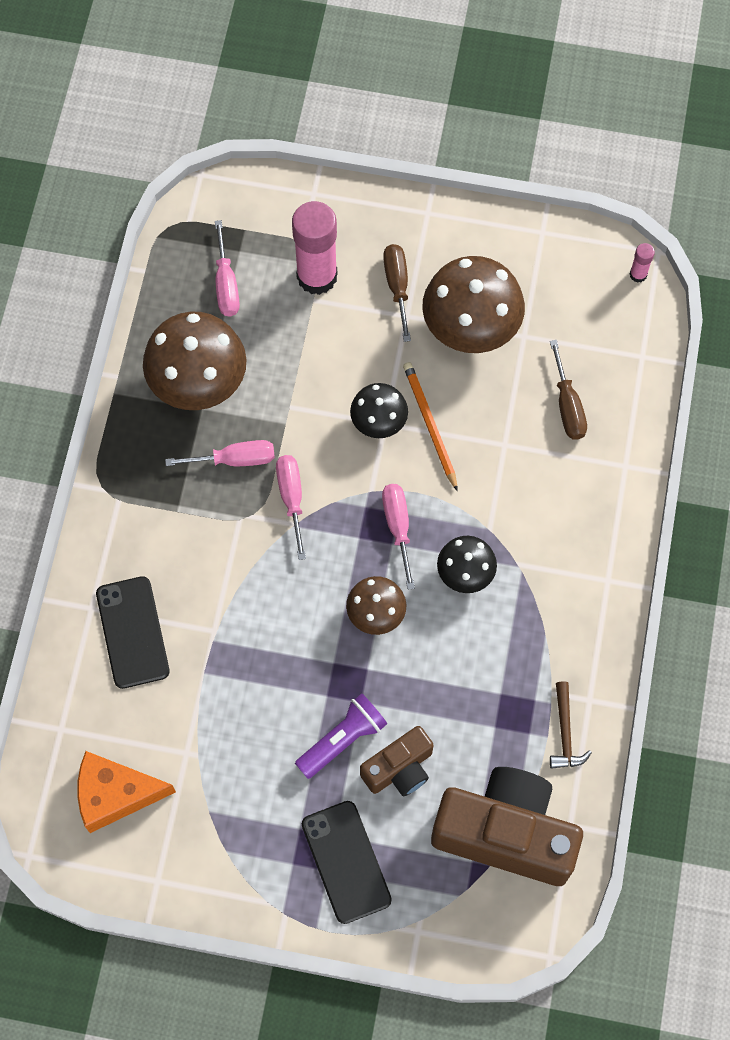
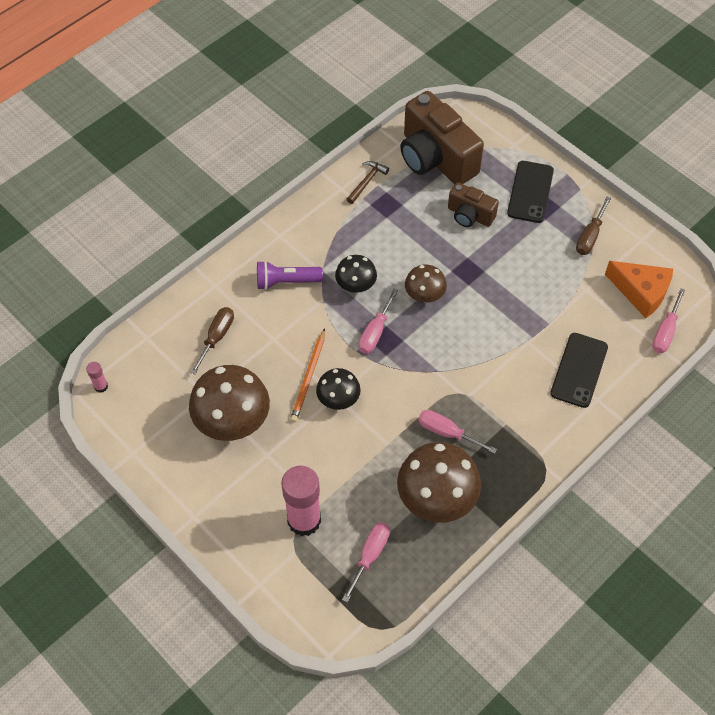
camera: 145 degrees left, 10 degrees down
(292, 498) = (427, 387): pink screwdriver -> pink screwdriver (665, 332)
(342, 740) = (491, 246): purple flashlight -> purple flashlight (286, 281)
(397, 286) = (256, 478): brown screwdriver -> brown screwdriver (590, 236)
(399, 769) = (470, 215): brown camera -> brown camera turned 150 degrees counterclockwise

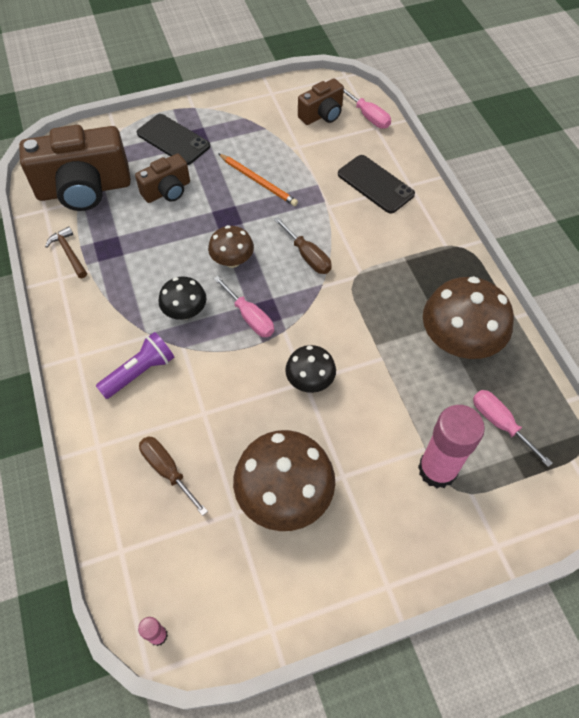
camera: 65 degrees left, 0 degrees up
(286, 281) = (140, 372): purple flashlight -> purple flashlight turned 150 degrees counterclockwise
(308, 377) = (270, 398): orange pencil -> orange pencil (258, 181)
(447, 432) = (392, 304): pink screwdriver -> none
(590, 236) = (247, 122): brown screwdriver -> brown screwdriver (307, 256)
(641, 292) = (322, 114): orange cheese -> brown camera

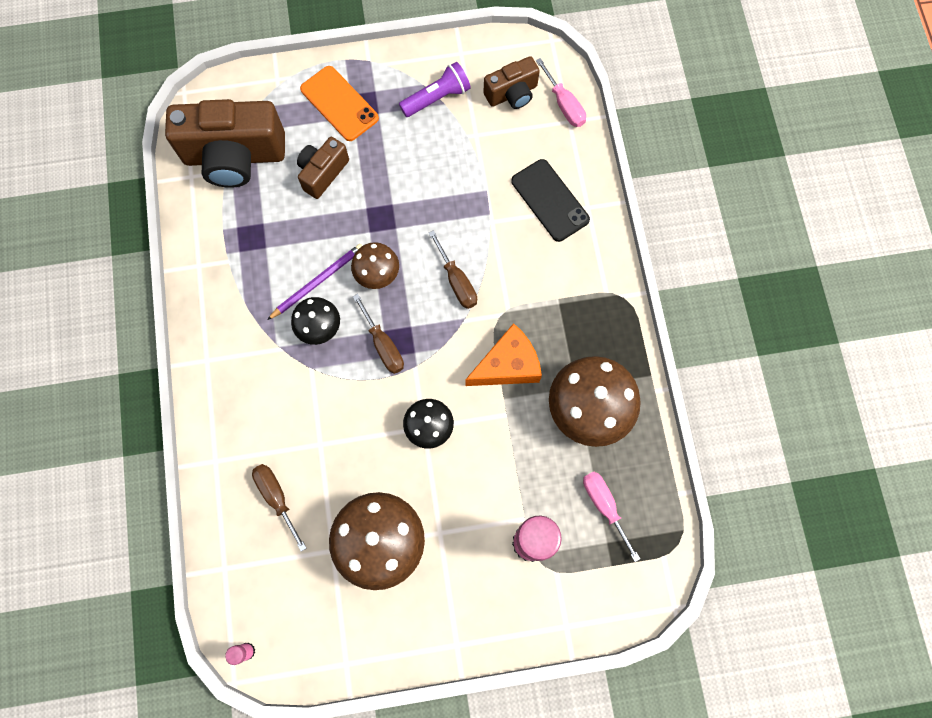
camera: 10 degrees right, 15 degrees up
(69, 253) = (210, 236): brown hammer -> none
(140, 372) = (265, 389): purple flashlight -> purple flashlight (437, 98)
(167, 191) = (323, 173): brown camera -> brown camera turned 150 degrees clockwise
(173, 140) = (339, 103): black phone -> orange phone
(177, 274) = (318, 281): none -> purple pencil
(250, 317) = (383, 345): pink screwdriver -> brown screwdriver
(258, 181) = (423, 176): orange pencil -> none
(372, 316) = (507, 365): none -> orange cheese

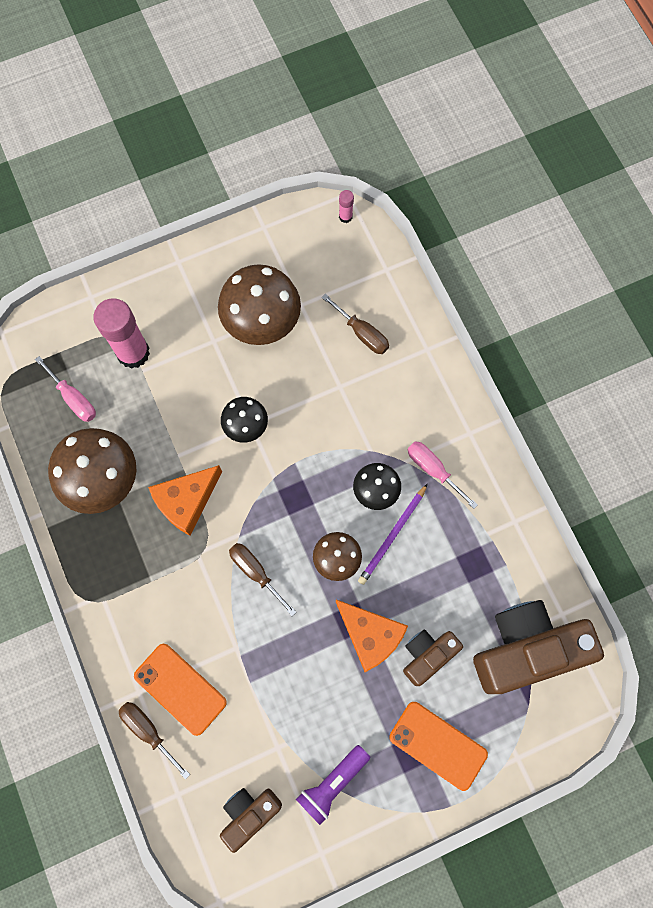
camera: 165 degrees right, 0 degrees up
(323, 173) = (427, 655): brown camera -> brown camera turned 150 degrees counterclockwise
(368, 201) = (370, 635): none -> orange cheese
(383, 345) = (310, 490): brown screwdriver -> brown screwdriver (148, 731)
(550, 200) = (180, 689): black phone -> orange phone
(564, 105) = (187, 815): pink screwdriver -> pink screwdriver (433, 470)

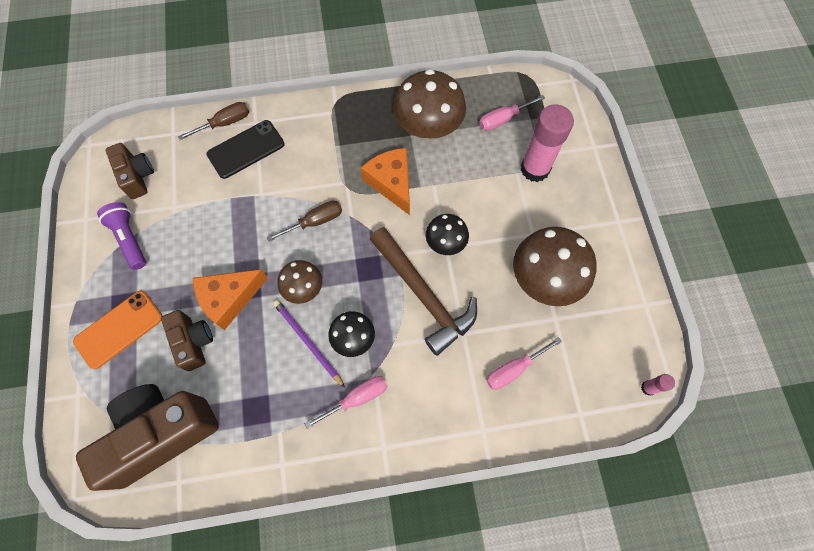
camera: 105 degrees right, 5 degrees down
(180, 689) = (246, 149): orange phone -> black phone
(310, 434) = (423, 295): none -> brown hammer
(362, 333) = (513, 369): brown screwdriver -> pink screwdriver
(526, 649) = (162, 434): brown camera -> brown camera turned 120 degrees counterclockwise

